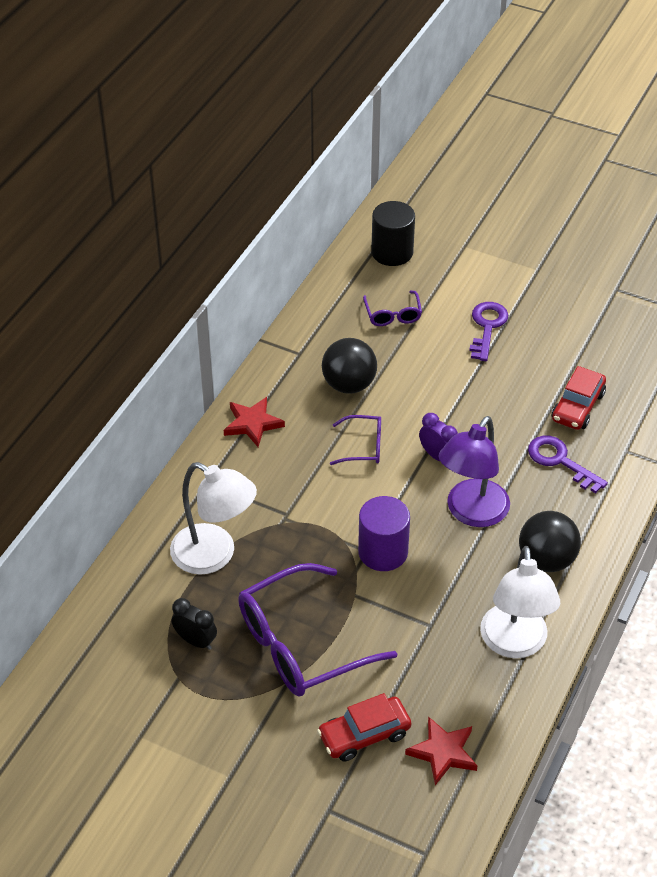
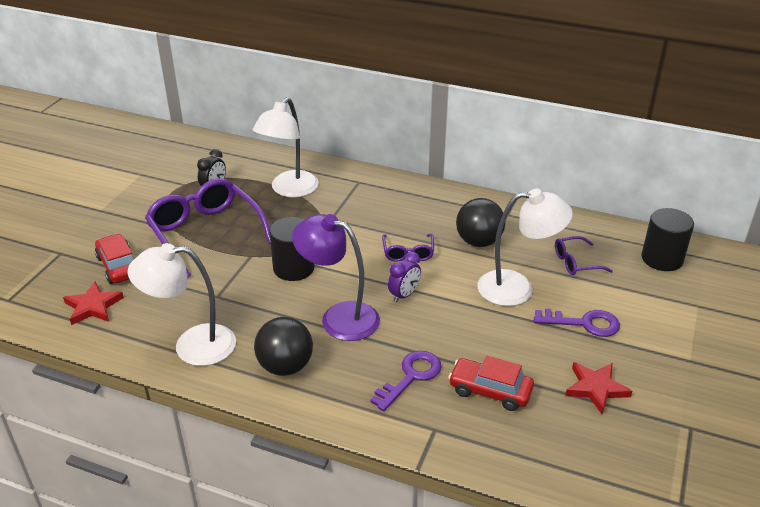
camera: 85 degrees right, 10 degrees down
(252, 424) = (422, 197): red star -> red star (596, 388)
(383, 552) = (293, 268): purple cylinder -> black cylinder
(431, 365) = (517, 288): none -> white lamp

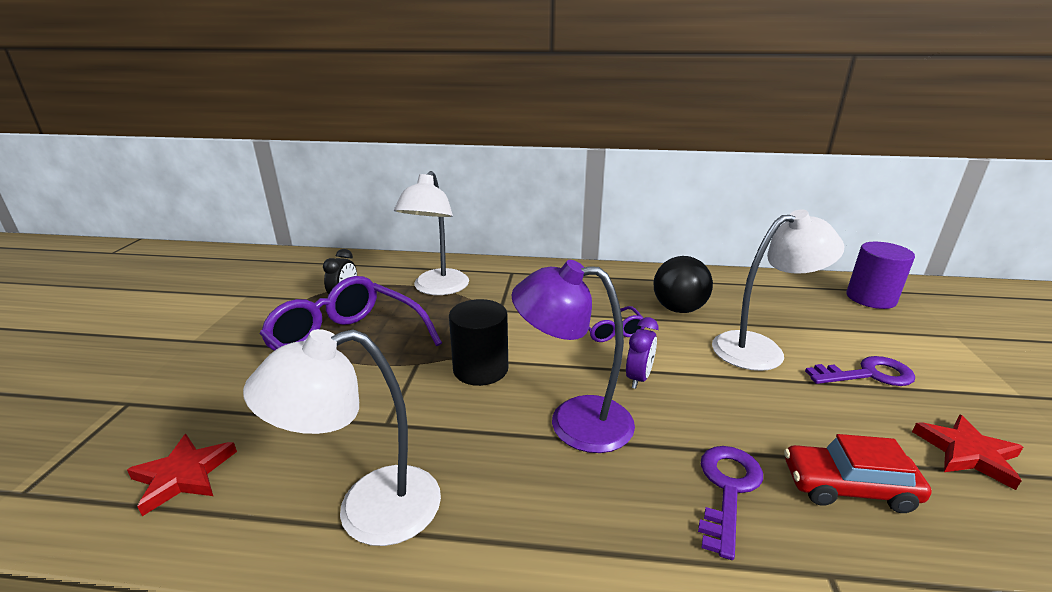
camera: 15 degrees left, 10 degrees down
(119, 266) = (225, 406): red car -> none
(285, 366) = (534, 514): black ball -> none
(576, 262) = (794, 314): purple glasses -> none
(662, 259) = (870, 298): black cylinder -> purple cylinder

